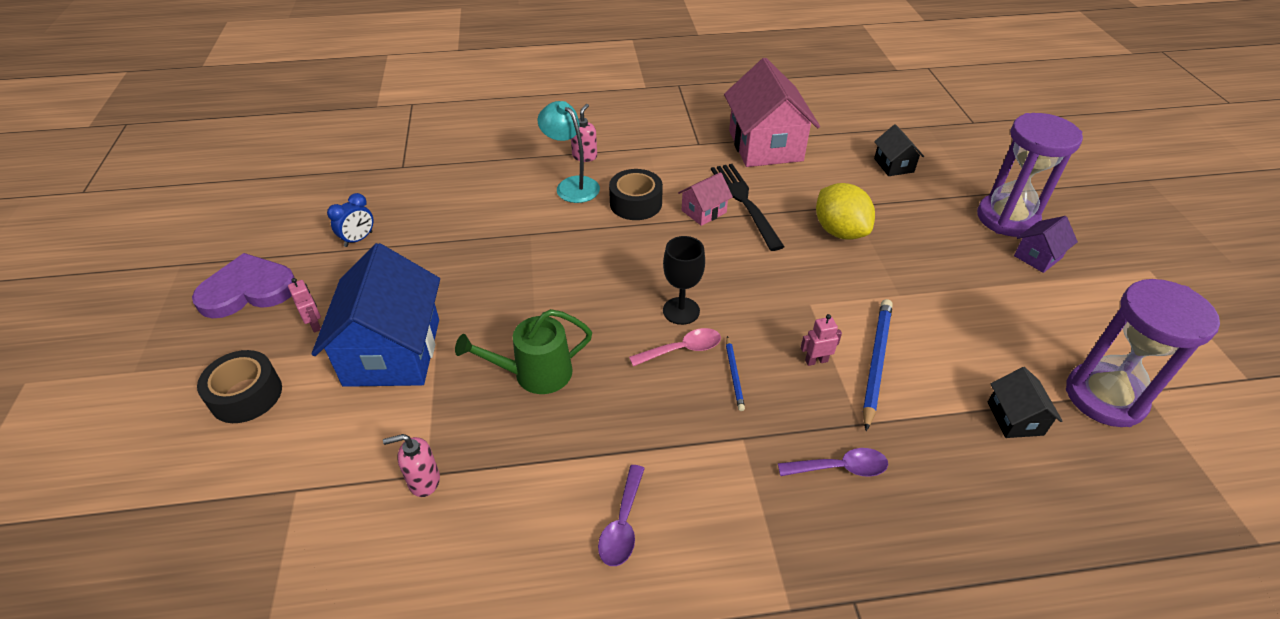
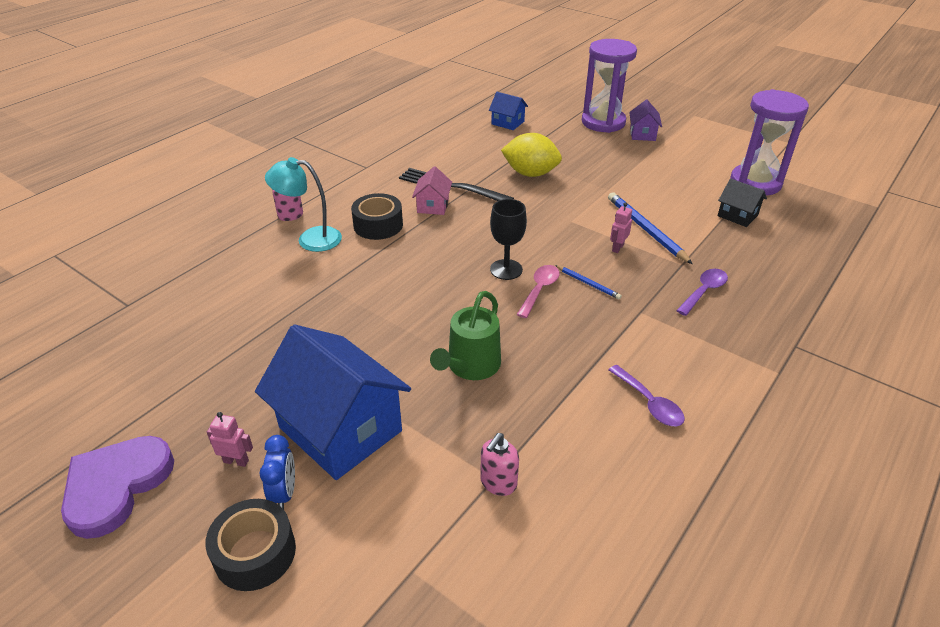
camera: 45 degrees left, 5 degrees down
(358, 239) = (173, 379): blue clock -> blue clock (284, 493)
(765, 146) = (414, 147): pink house -> none
(893, 165) = (507, 123): black house -> blue house

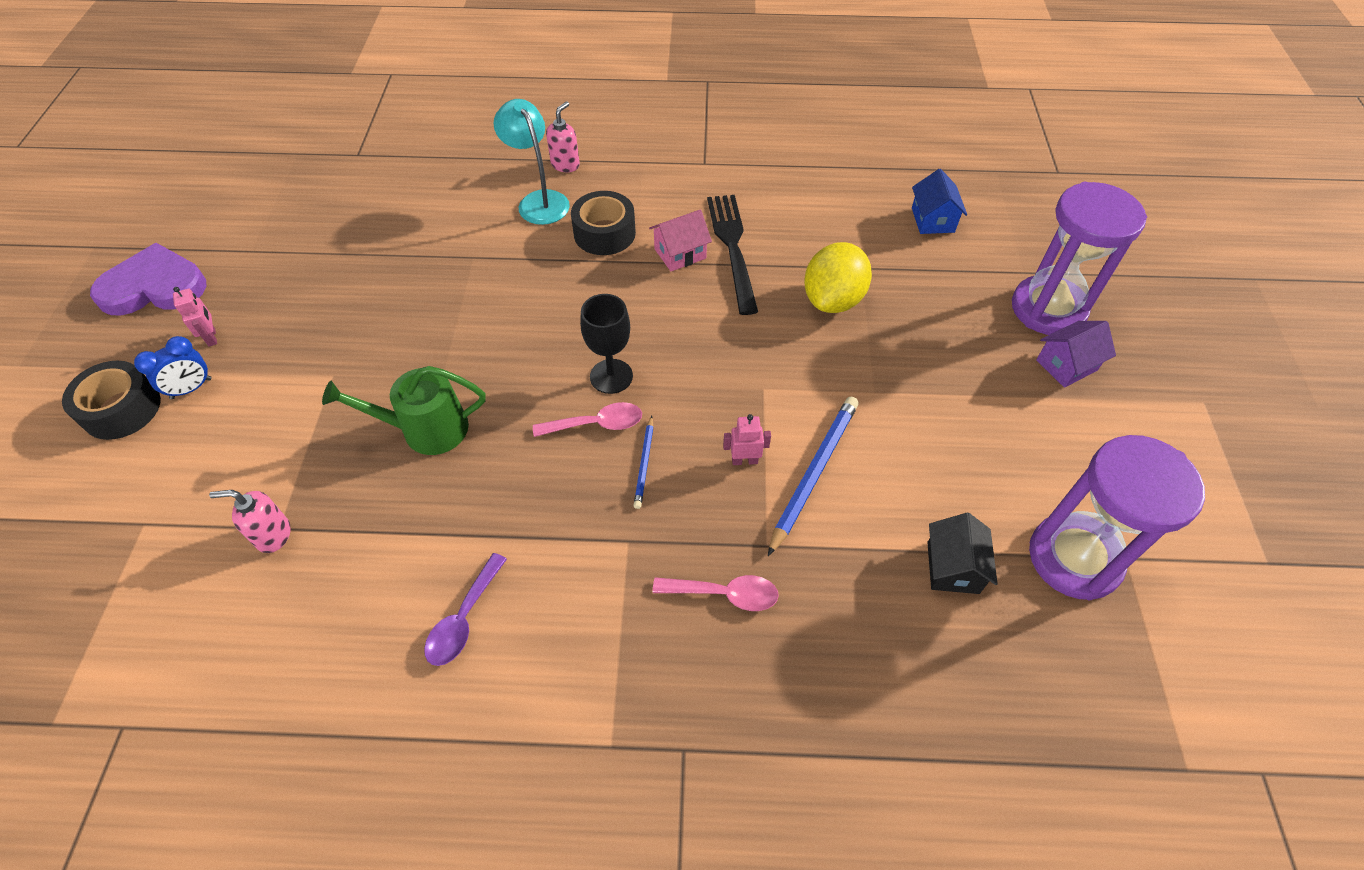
camera: 55 degrees right, 15 degrees up
(340, 429) = (283, 381): blue house -> none
(530, 173) = (833, 300): yellow lemon -> yellow lemon turned 45 degrees clockwise
(704, 291) = (724, 594): purple spoon -> pink spoon

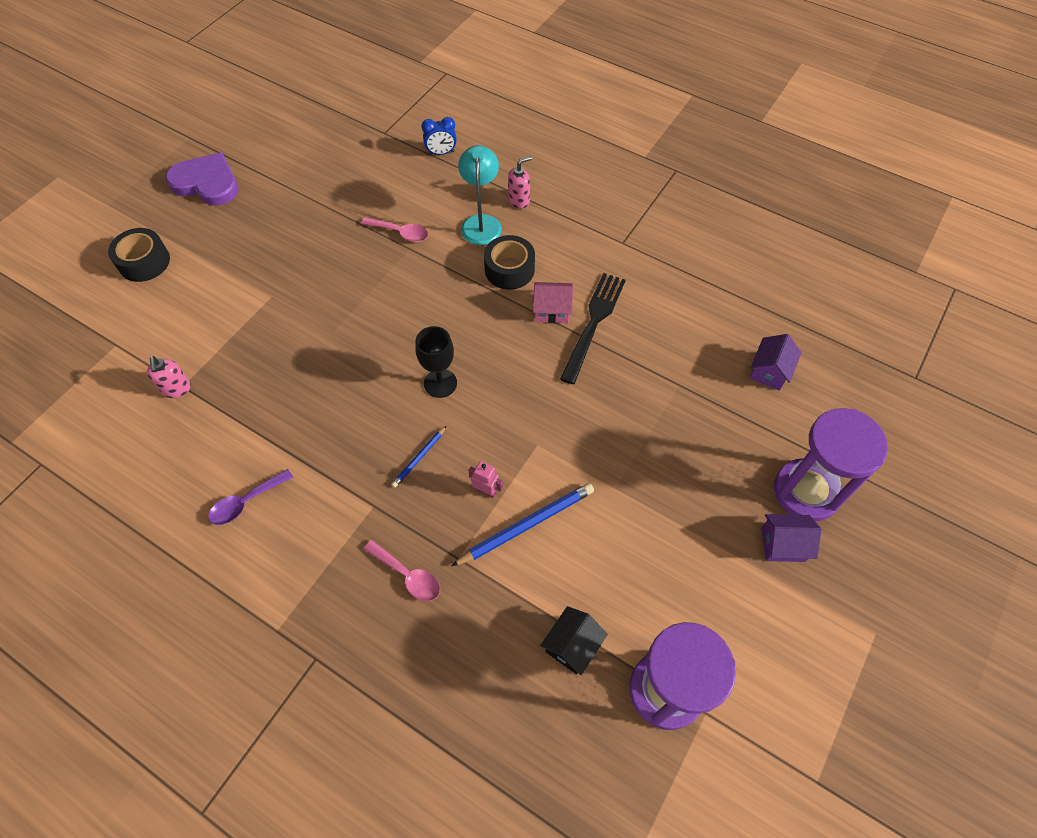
camera: 30 degrees right, 5 degrees up
(191, 388) = (188, 266): blue clock -> blue clock (441, 153)
(212, 337) = (219, 235): pink robot -> none
(273, 535) = (177, 389): pink soap dispenser -> pink soap dispenser turned 135 degrees counterclockwise
(426, 429) = (302, 363): green watering can -> none
(596, 424) = (407, 413): pink spoon -> pink spoon (400, 233)
(833, 300) = (638, 401): yellow lemon -> none
(932, 220) = (769, 371): blue house -> purple house

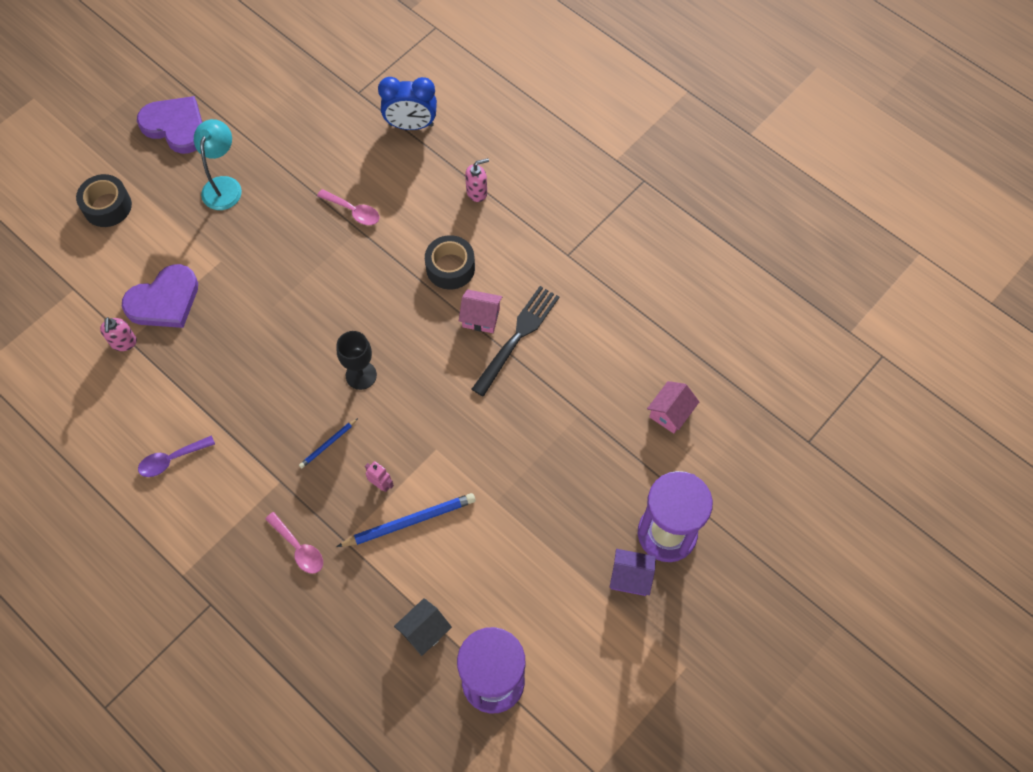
camera: 10 degrees right, 5 degrees up
(216, 341) = (164, 301): none -> purple heart
(441, 153) = (411, 125): blue clock -> blue clock, size x1.64
(481, 223) = (434, 212): turquoise lamp -> turquoise lamp (224, 185)
(769, 371) = (670, 413): purple house -> pink house

